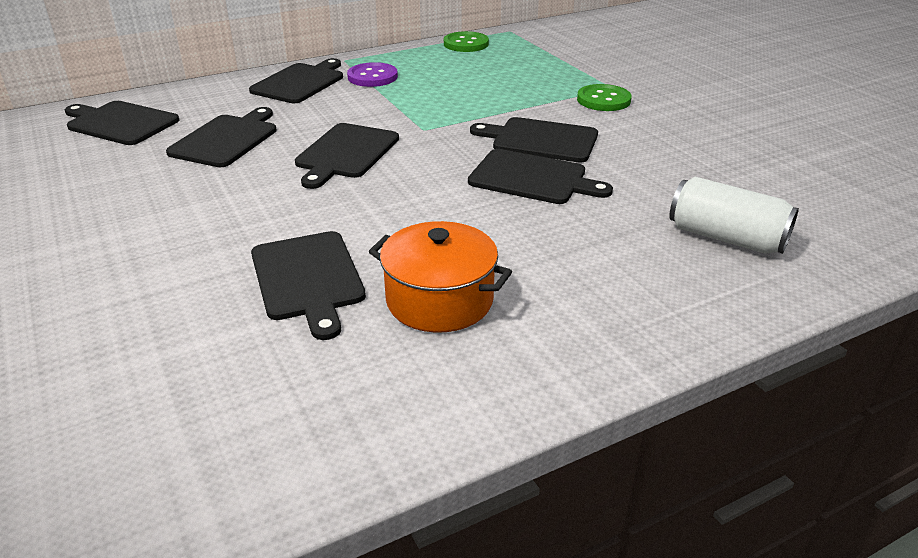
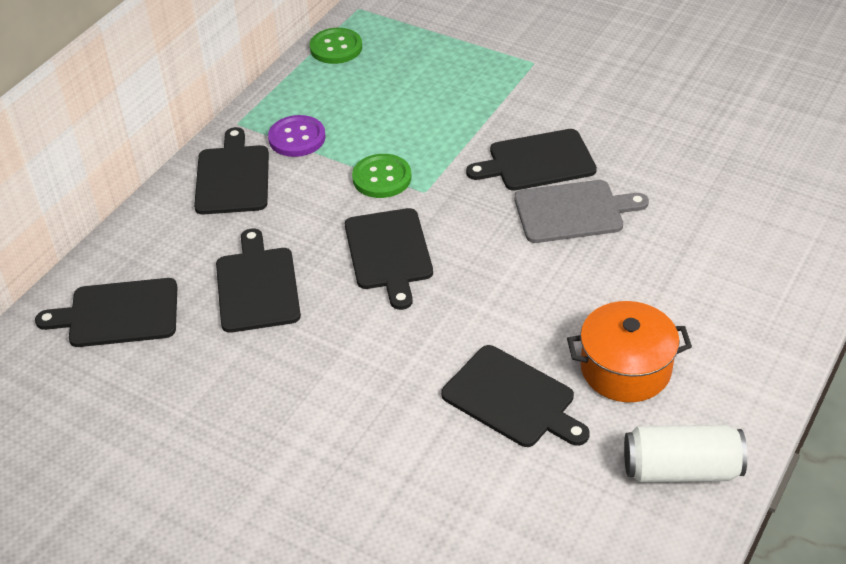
camera: 30 degrees left, 10 degrees up
(532, 178) = (573, 211): black cutting board -> grey cutting board
(603, 100) = (542, 84): green button -> green button (382, 178)
(726, 238) = (761, 211): white can -> white can (681, 469)

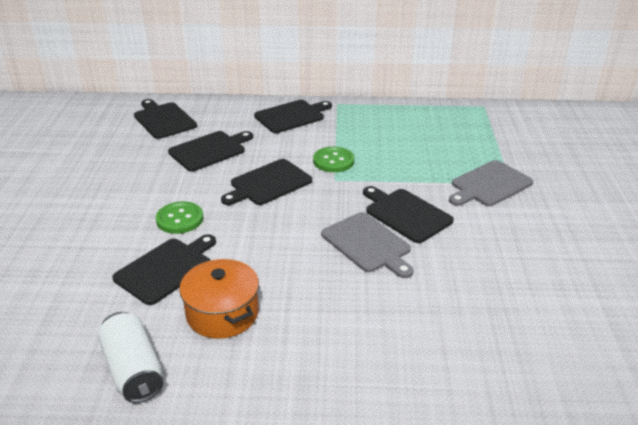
camera: 60 degrees right, 10 degrees down
(297, 138) = (342, 124): purple button -> none
(336, 48) = (437, 110): green button -> green button (180, 219)
(512, 399) = (166, 269): black cutting board -> black cutting board turned 150 degrees counterclockwise
(526, 78) = (489, 184): none -> grey cutting board

